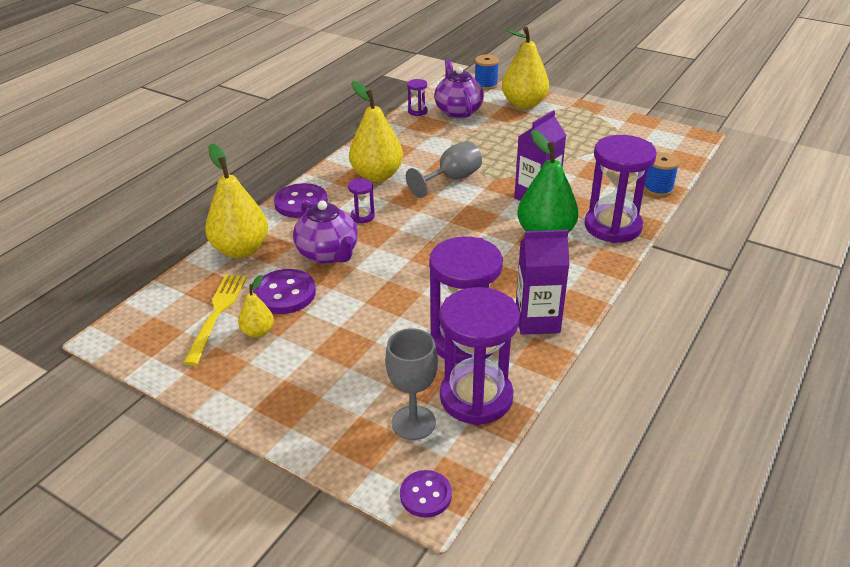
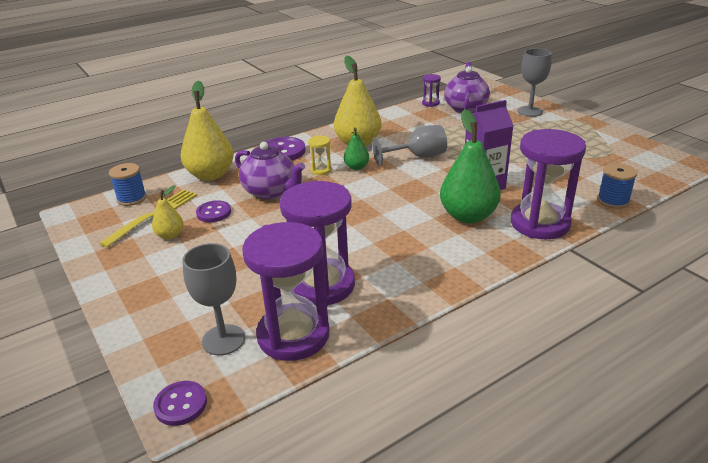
camera: 25 degrees right, 5 degrees down
(285, 294) = (213, 213): purple button -> purple button, size x0.64
(328, 254) = (271, 192): purple teapot -> purple teapot turned 45 degrees counterclockwise
(362, 216) = (321, 170): purple hourglass -> yellow hourglass
(398, 205) = (356, 167): none -> green pear
(486, 85) = (506, 92): blue spool -> blue spool (132, 198)
(524, 104) = (530, 111): yellow pear -> grey goblet
(537, 321) = (402, 286): purple carton -> none

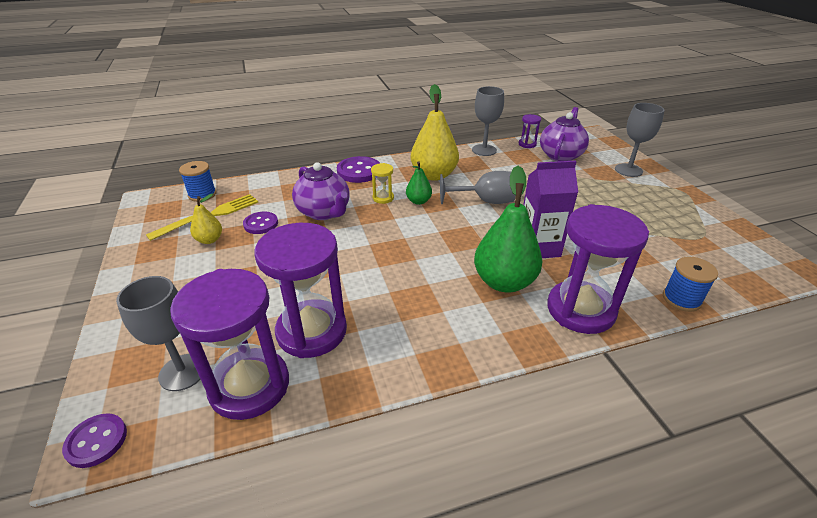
camera: 15 degrees right, 5 degrees up
(211, 175) = (282, 184): yellow pear -> none
(393, 114) = (484, 150): none -> grey goblet

